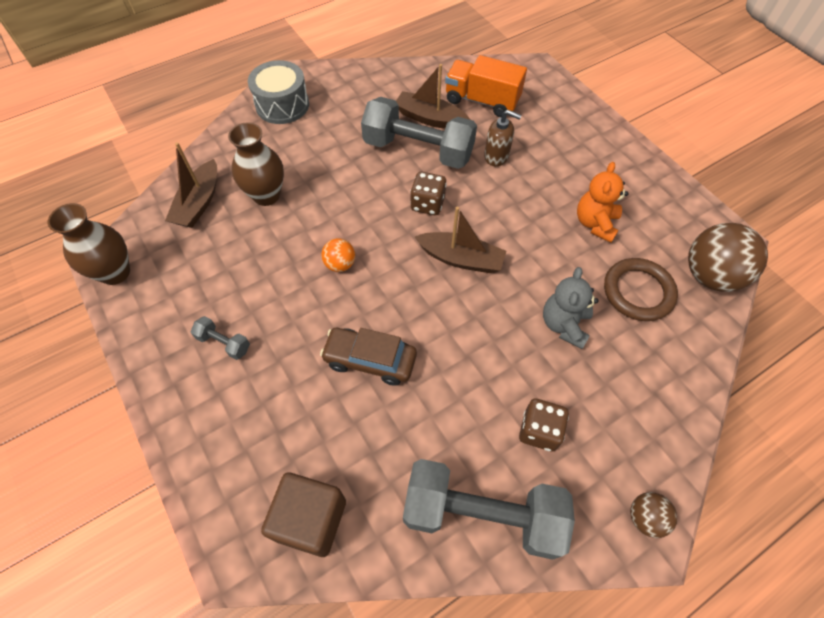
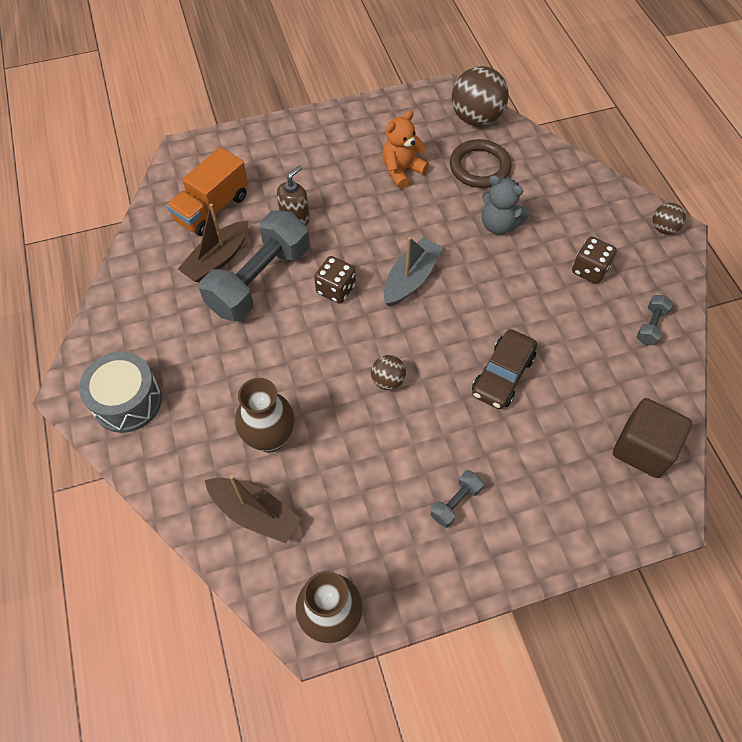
camera: 75 degrees left, 0 degrees up
(340, 264) = (388, 381): orange ball -> brown ball
(461, 259) = (411, 279): brown boat -> grey boat
(482, 514) = (650, 326): grey dumbbell -> grey dumbbell, size x0.42
(595, 223) = (402, 170): orange teddy bear -> orange teddy bear turned 105 degrees clockwise

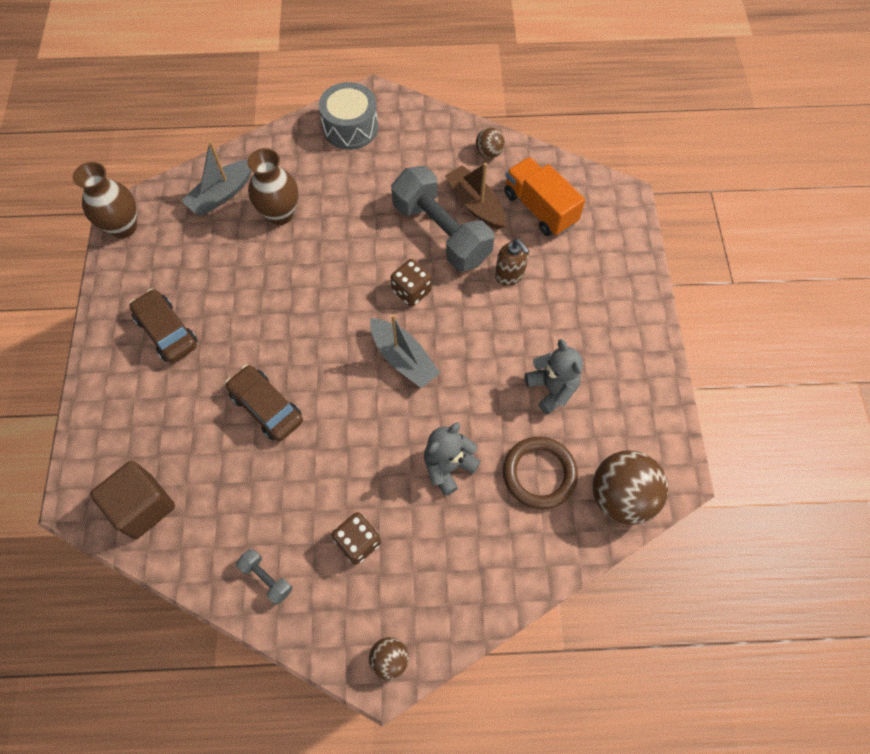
camera: 105 degrees right, 5 degrees up
(255, 513) = (222, 194): brown boat -> grey boat
(388, 381) = (298, 310): brown ball -> brown ball (489, 152)
(402, 170) = (552, 389): orange teddy bear -> grey teddy bear
(455, 503) = (167, 331): grey dumbbell -> brown car

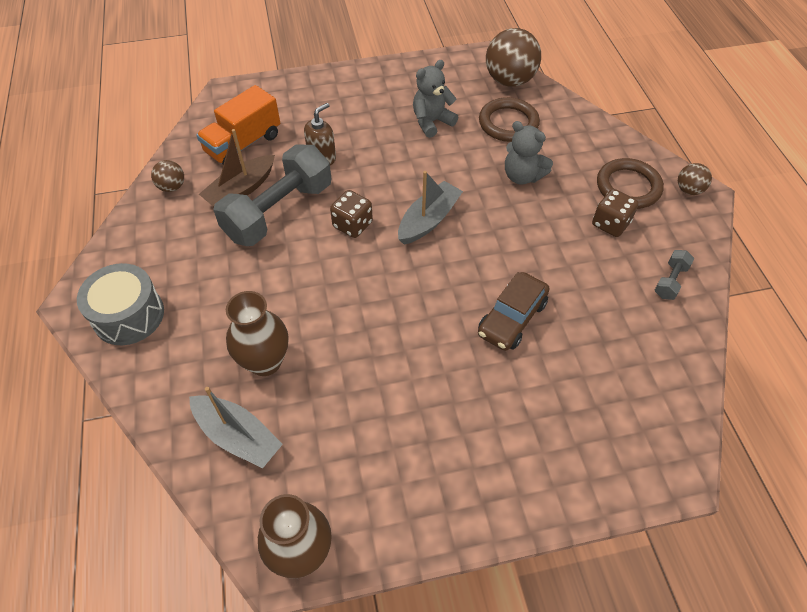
camera: 100 degrees left, 10 degrees down
(143, 506) = (654, 403): brown cube -> none
(167, 331) = (449, 442): brown car -> none
(409, 584) = (628, 187): none -> brown ring

